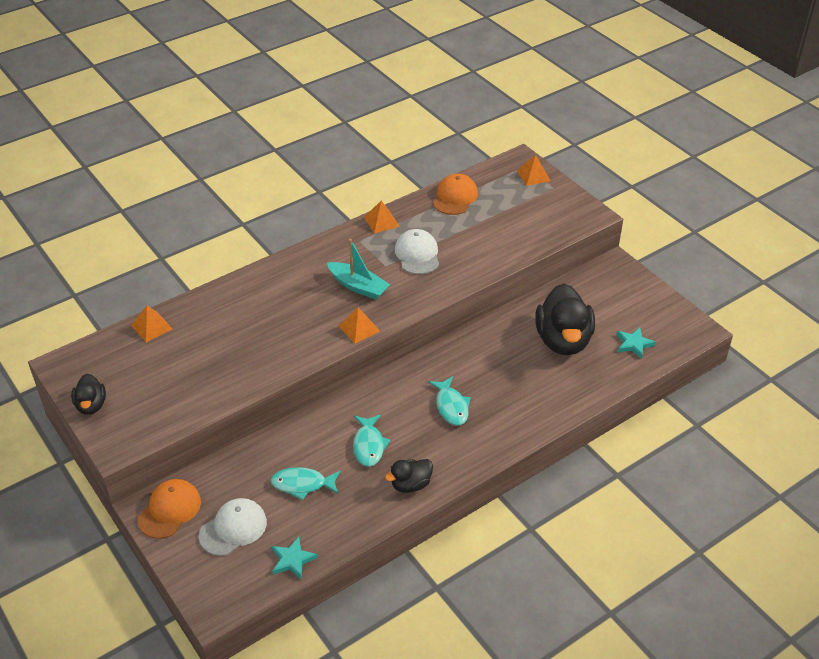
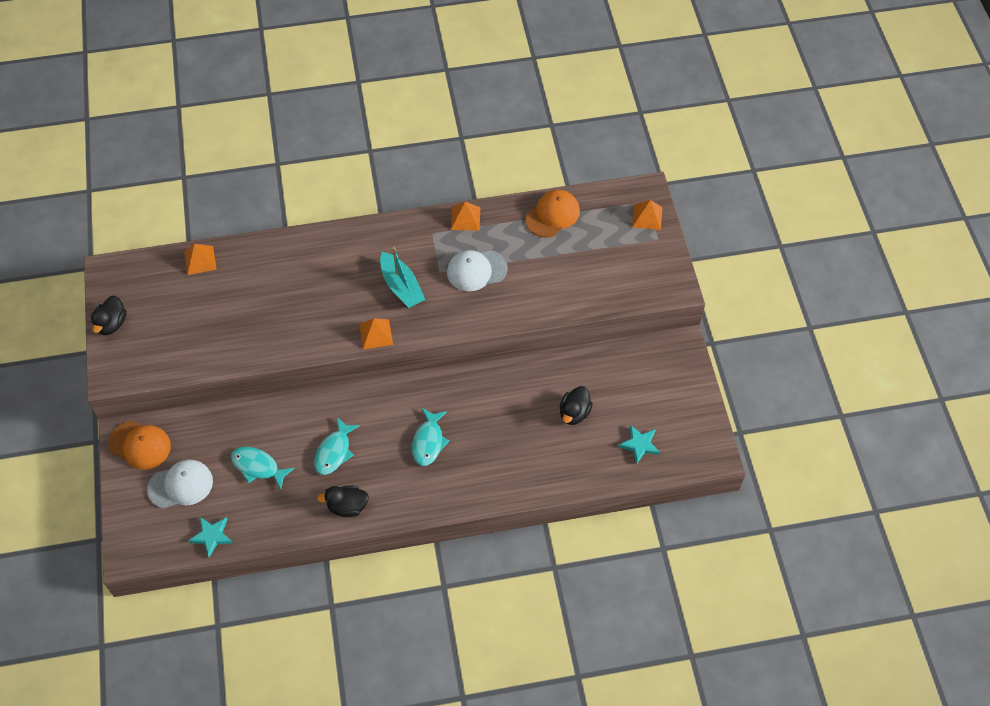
camera: 25 degrees right, 15 degrees up
(169, 510) = (140, 445): orange cap -> orange cap turned 60 degrees clockwise
(417, 254) = (476, 270): white cap -> white cap turned 120 degrees counterclockwise
(563, 340) = (574, 413): black duck -> black duck, size x0.51

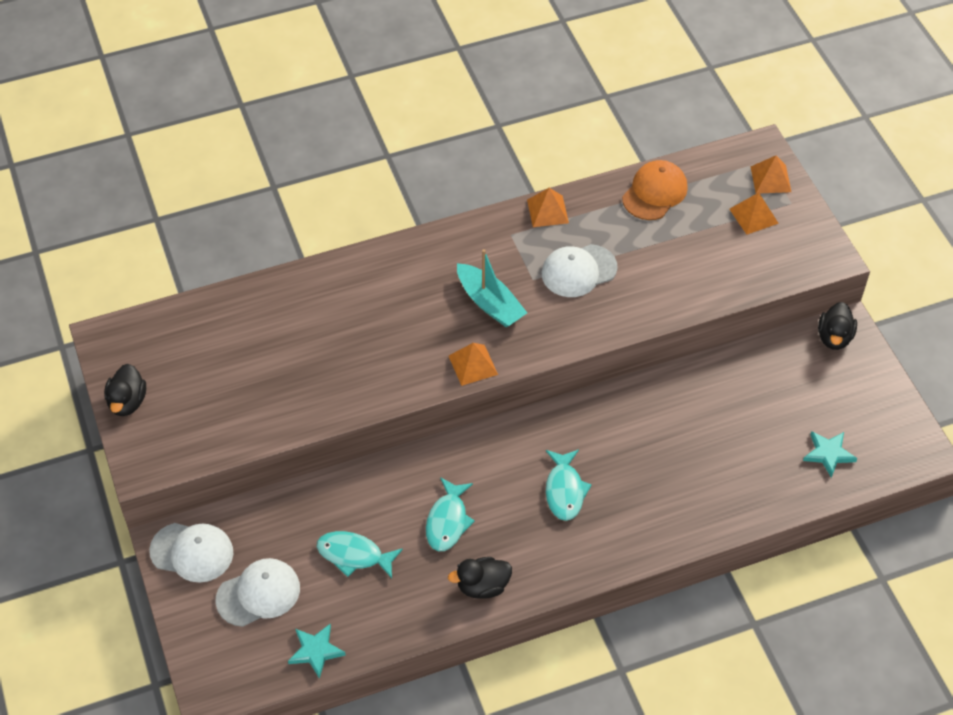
camera: 10 degrees left, 5 degrees down
(140, 445) = (192, 552): orange cap -> white cap
(200, 260) = (223, 308): orange pyramid -> orange pyramid (753, 216)
(574, 413) = (737, 428): black duck -> black duck (834, 337)

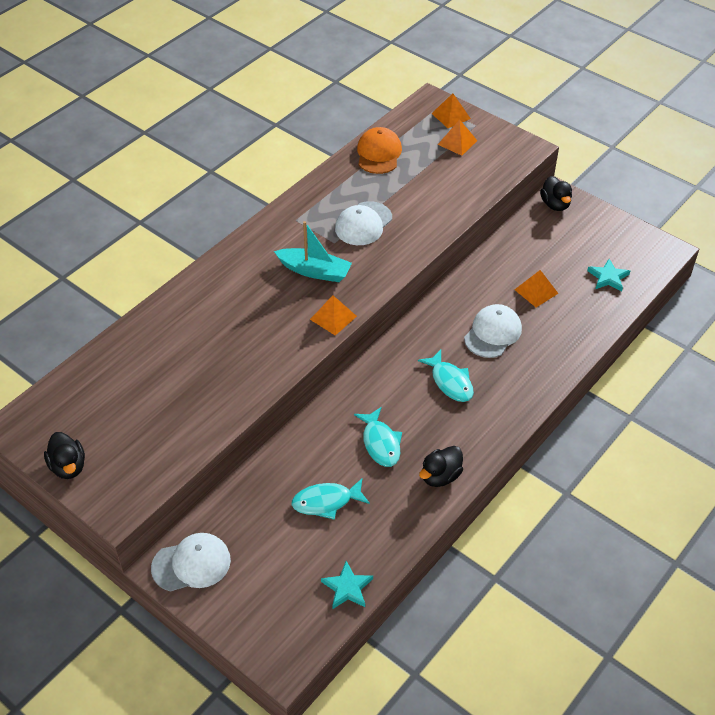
camera: 30 degrees left, 5 degrees down
(258, 594) = (270, 568): white cap -> white cap (493, 333)
(547, 211) = (311, 194): orange pyramid -> orange pyramid (536, 291)

